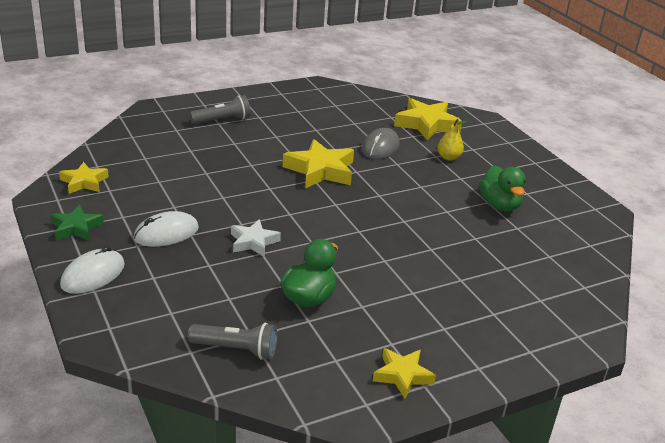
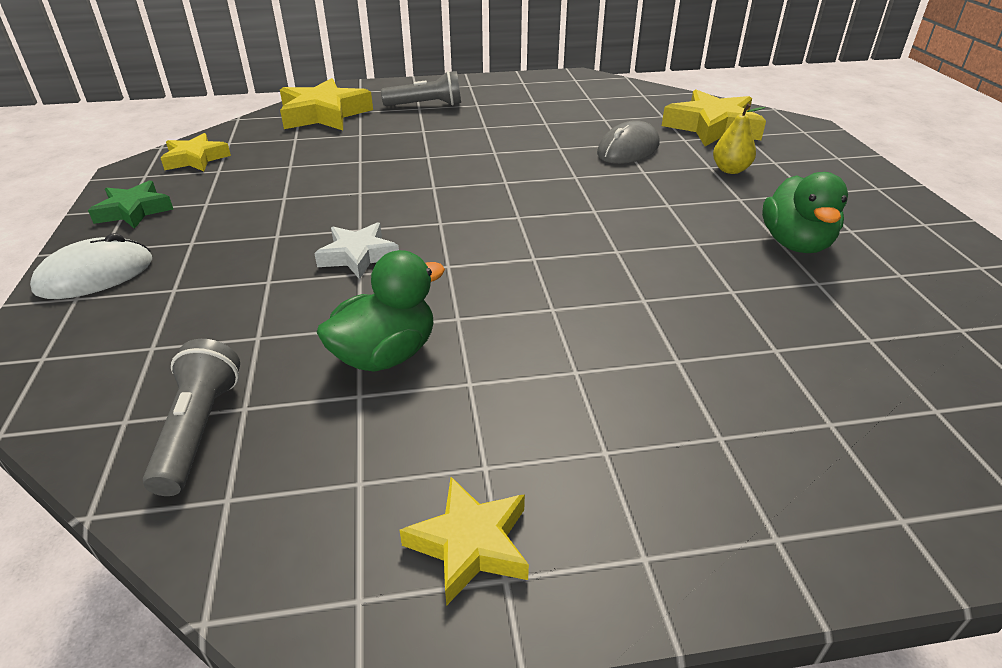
camera: 20 degrees right, 5 degrees up
(166, 233) = (244, 230): white mouse -> none
(236, 349) = (199, 429): grey flashlight -> grey flashlight turned 120 degrees counterclockwise
(320, 170) = (522, 171): yellow star -> yellow star (324, 114)

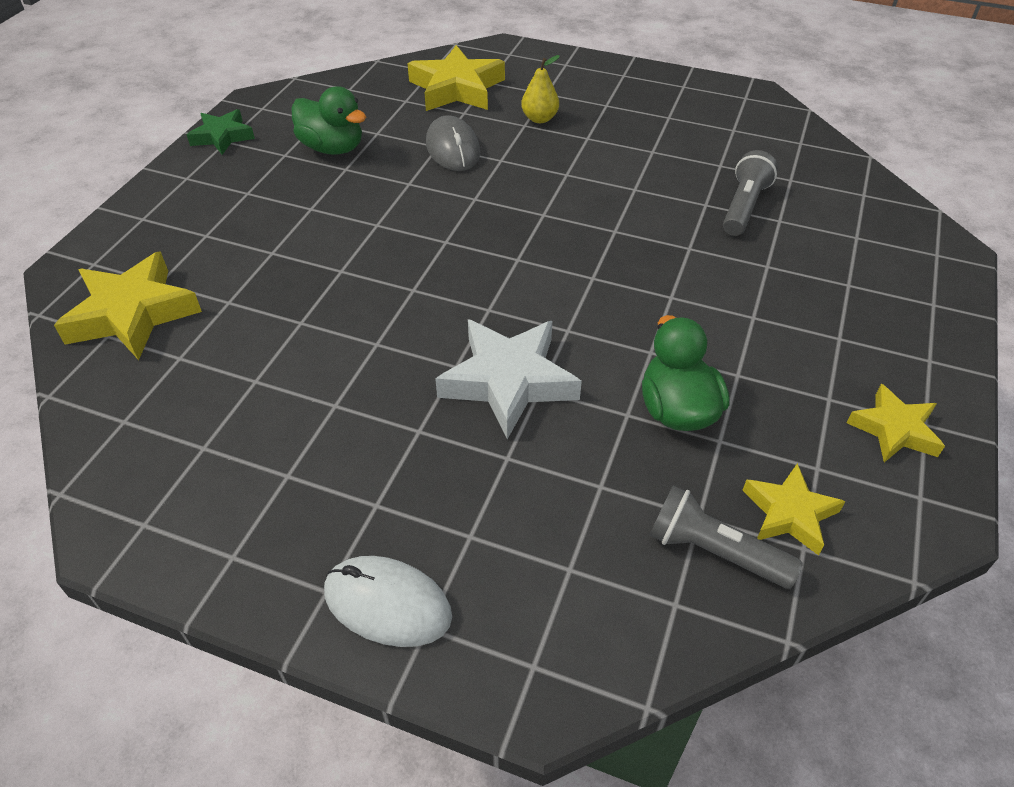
camera: 60 degrees left, 10 degrees up
(95, 275) = (387, 604): white mouse -> white mouse turned 60 degrees counterclockwise
(134, 211) = (246, 548): green star -> green star (222, 136)
(196, 159) = (144, 462): yellow star -> yellow star (789, 513)
(358, 256) = (508, 381): white star -> white star, size x1.66
(426, 105) = (205, 227): grey flashlight -> grey flashlight (744, 207)
(795, 244) = (668, 148): green duck -> green duck (332, 148)

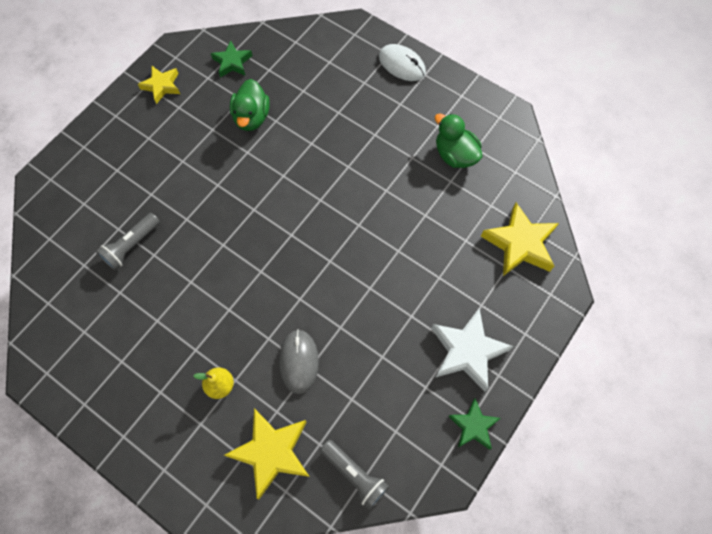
camera: 165 degrees left, 20 degrees up
(332, 148) = (388, 386): green duck -> green duck (455, 155)
(508, 381) = (324, 151): white star -> white star (467, 351)
(714, 551) = (270, 55): grey flashlight -> grey flashlight (354, 475)
(789, 513) = (232, 62): yellow star -> green star

